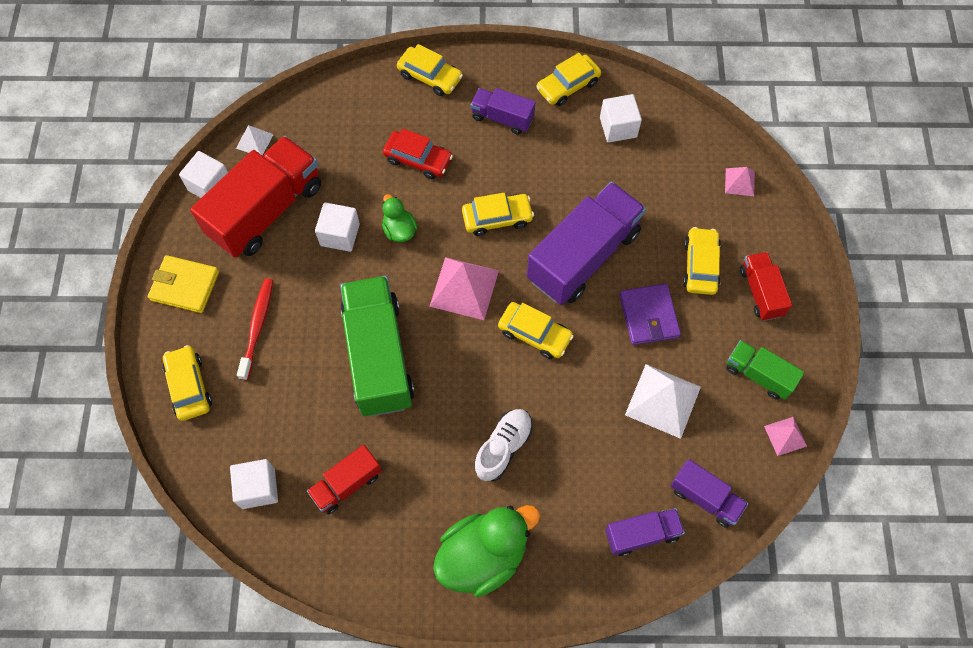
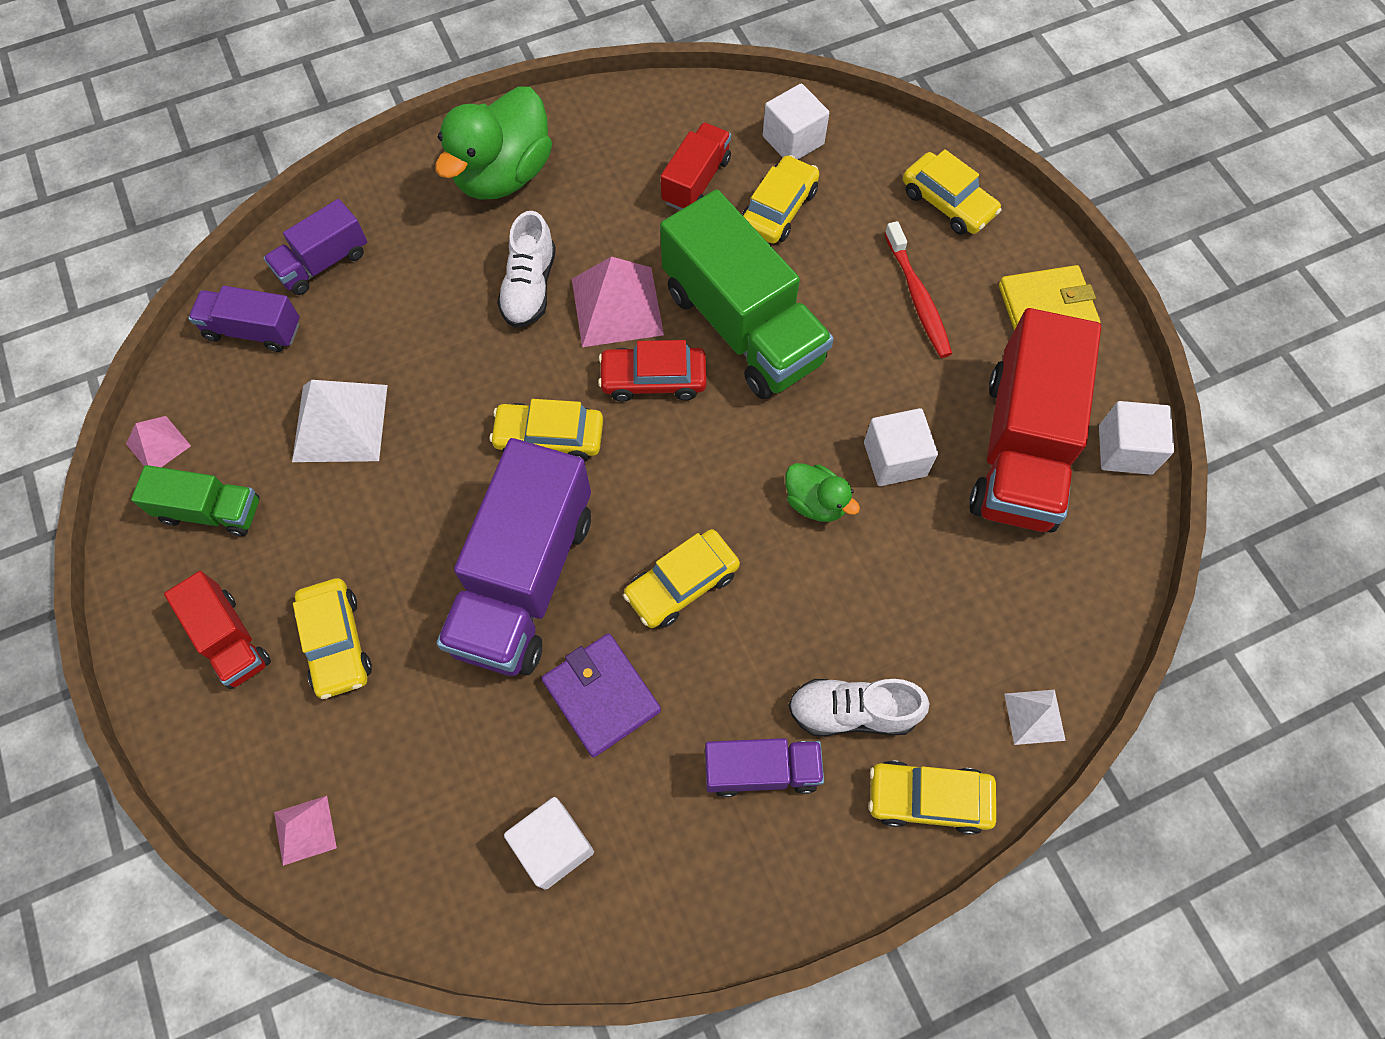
camera: 155 degrees right, 0 degrees up
(254, 141) = (1119, 547): white pyramid -> white pyramid (1034, 717)
(418, 159) = (855, 629): red car -> red car (653, 379)
(443, 124) = (852, 712): none -> white shoe
(464, 288) = (677, 459): pink pyramid -> pink pyramid (617, 306)
(568, 86) = (678, 897): yellow car -> yellow car (779, 209)
(649, 316) = (394, 530): purple wallet -> purple wallet (601, 696)

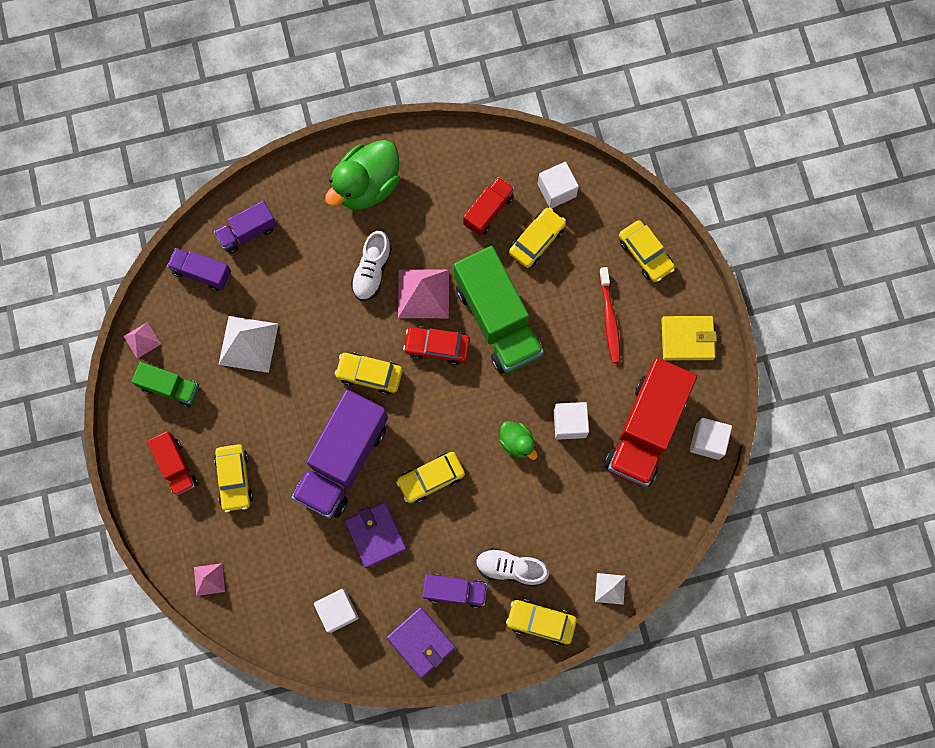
camera: 10 degrees right, 10 degrees up
(718, 877) = (421, 642): none -> purple wallet

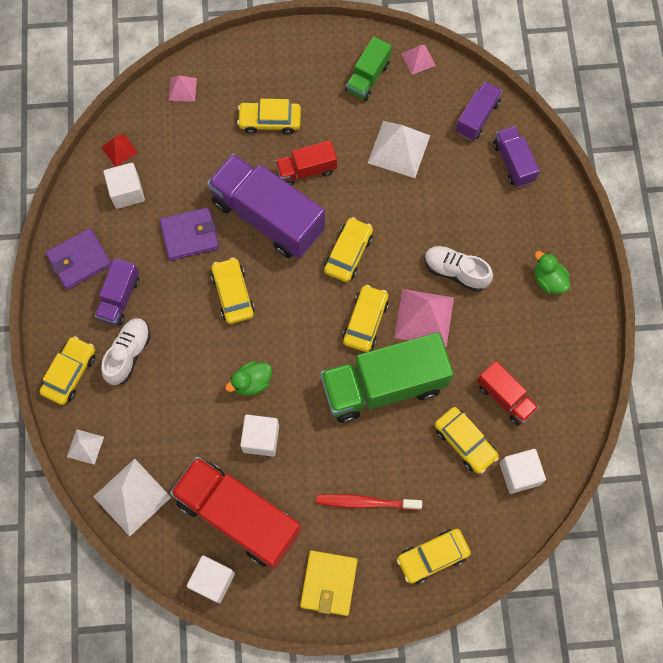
camera: 100 degrees right, 5 degrees down
(176, 467) = (291, 74): red truck -> red truck (306, 170)
(290, 631) = (119, 150): none -> red pyramid
(367, 186) = (548, 280): green duck -> green duck, size x0.51
(437, 347) = (365, 321): red car -> yellow car
(648, 532) = (132, 496): none -> white pyramid

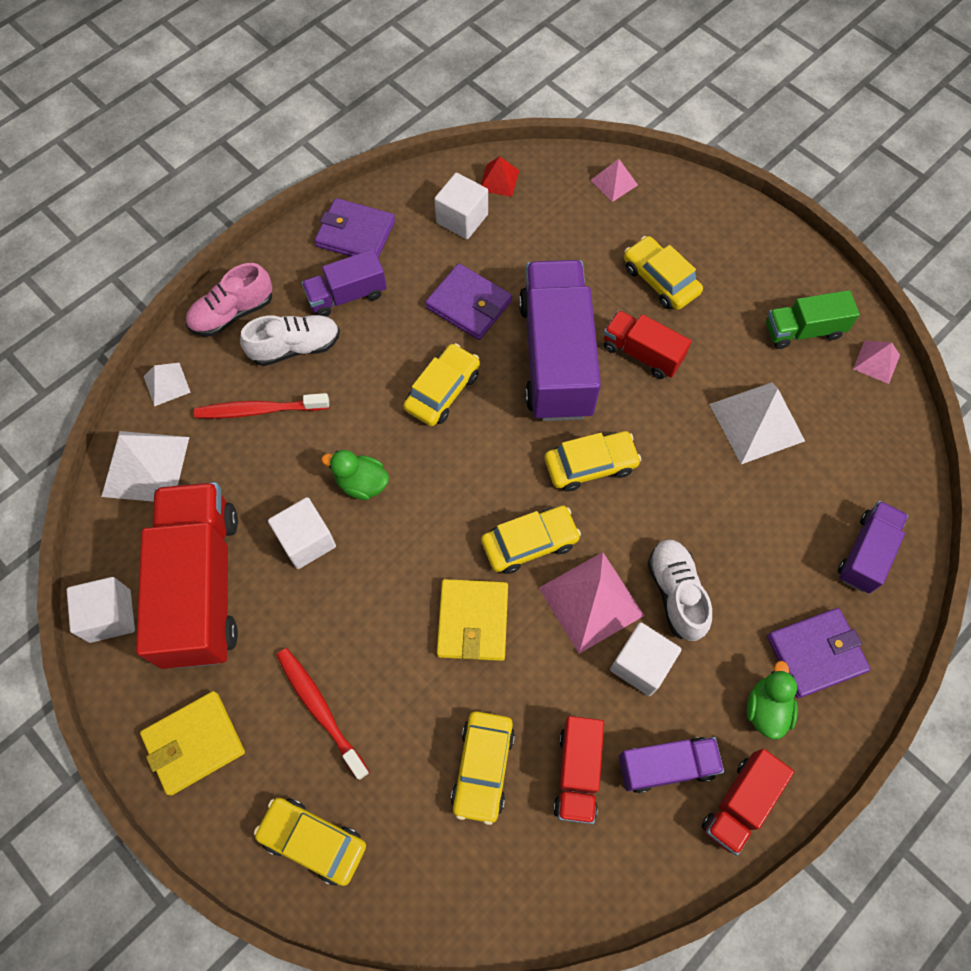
camera: 50 degrees right, 5 degrees down
(70, 373) = (233, 313): yellow car -> pink shoe
(153, 405) = (259, 410): none -> red toothbrush
(384, 386) = (473, 621): green truck -> yellow wallet
(477, 117) = (876, 472): purple truck -> purple truck (666, 766)
(519, 474) = (497, 867): white cube -> white cube (641, 664)
(542, 233) = (815, 653): none -> purple wallet
(582, 333) = (740, 803): none -> red truck

